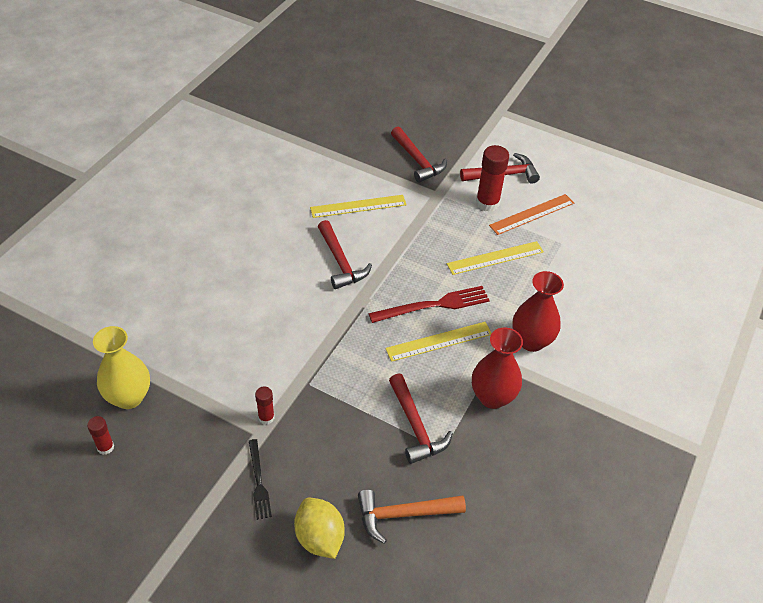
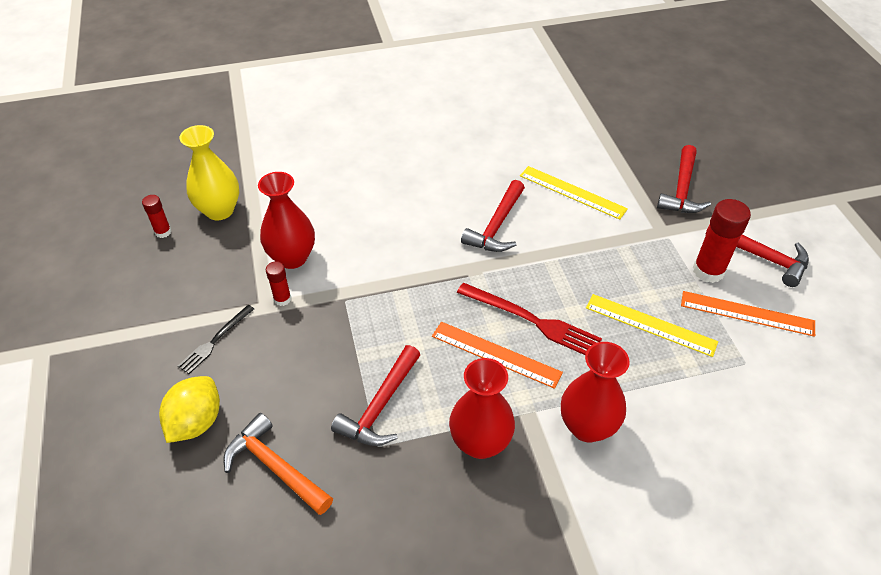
camera: 50 degrees right, 0 degrees up
(234, 386) = (292, 258): none -> red vase
(439, 341) = (496, 354): yellow ruler -> orange ruler

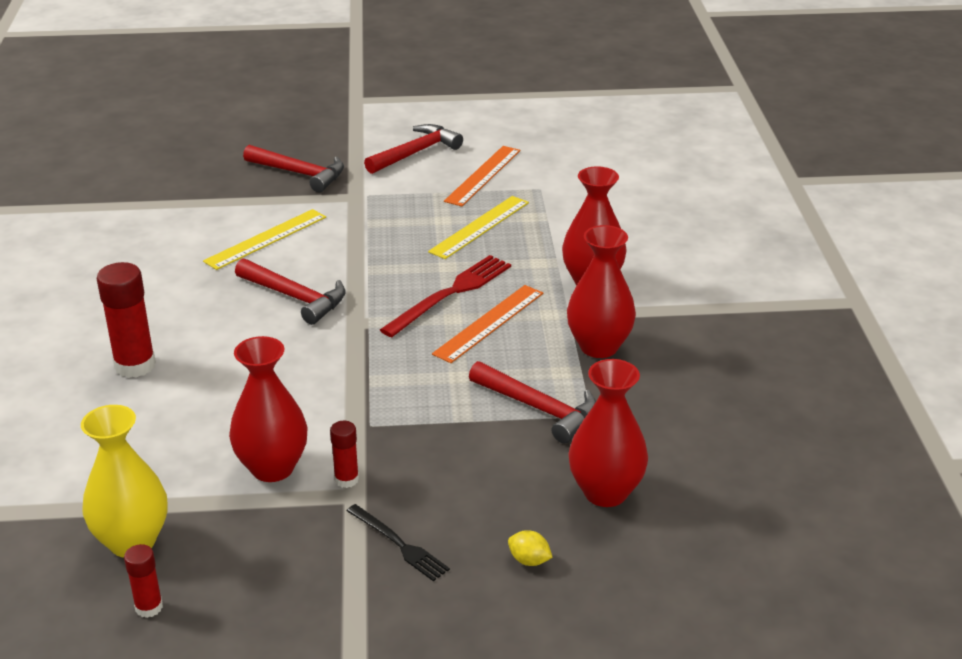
camera: 80 degrees left, 15 degrees down
(196, 422) = (529, 560): yellow lemon -> yellow lemon, size x0.48
(275, 467) = (605, 492): orange hammer -> red vase
(708, 271) = (422, 183): red glue stick -> red glue stick (135, 365)

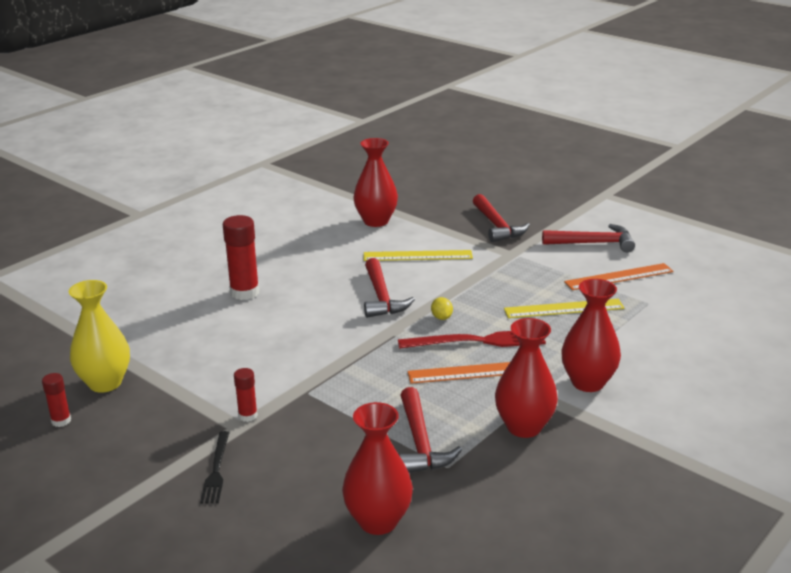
camera: 45 degrees right, 5 degrees down
(272, 468) = (223, 386): red vase -> red vase (376, 221)
(529, 560) = (267, 529): yellow lemon -> yellow lemon (441, 317)

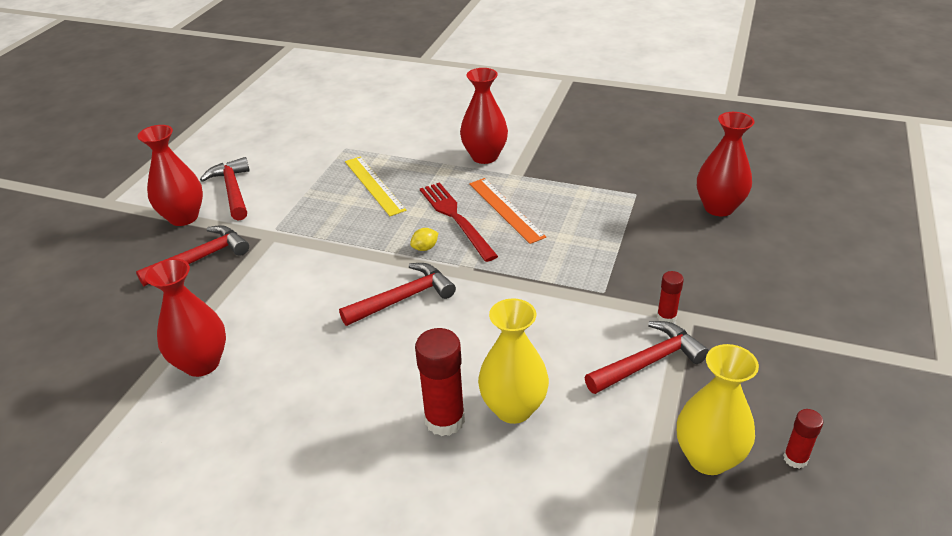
camera: 110 degrees left, 10 degrees up
(216, 470) = (748, 306): black fork -> none
(227, 319) = (513, 408): none -> yellow vase
(417, 256) = (294, 299): yellow ruler -> none
(420, 442) = (619, 212): red hammer -> red hammer (648, 362)
(524, 427) = (562, 172): red vase -> red vase (183, 217)
(619, 277) = (301, 167): orange ruler -> none

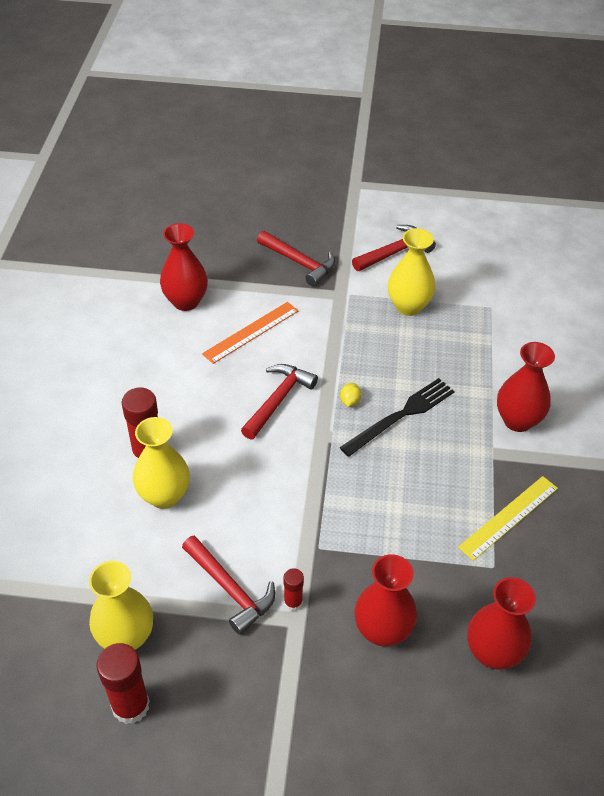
camera: 75 degrees right, 10 degrees up
(183, 217) = (349, 235): red vase -> red vase (382, 630)
(315, 193) = (408, 306): none -> yellow vase
(374, 185) = (435, 344): yellow ruler -> yellow ruler (509, 517)
(403, 298) = (278, 400): red hammer -> red hammer turned 105 degrees counterclockwise
(425, 248) = (349, 401): yellow lemon -> yellow lemon turned 60 degrees clockwise
(456, 218) = (401, 415): red fork -> black fork
(506, 209) = (427, 453): orange ruler -> orange ruler (251, 332)
(795, 458) = (130, 706): red glue stick -> red glue stick, size x1.84

